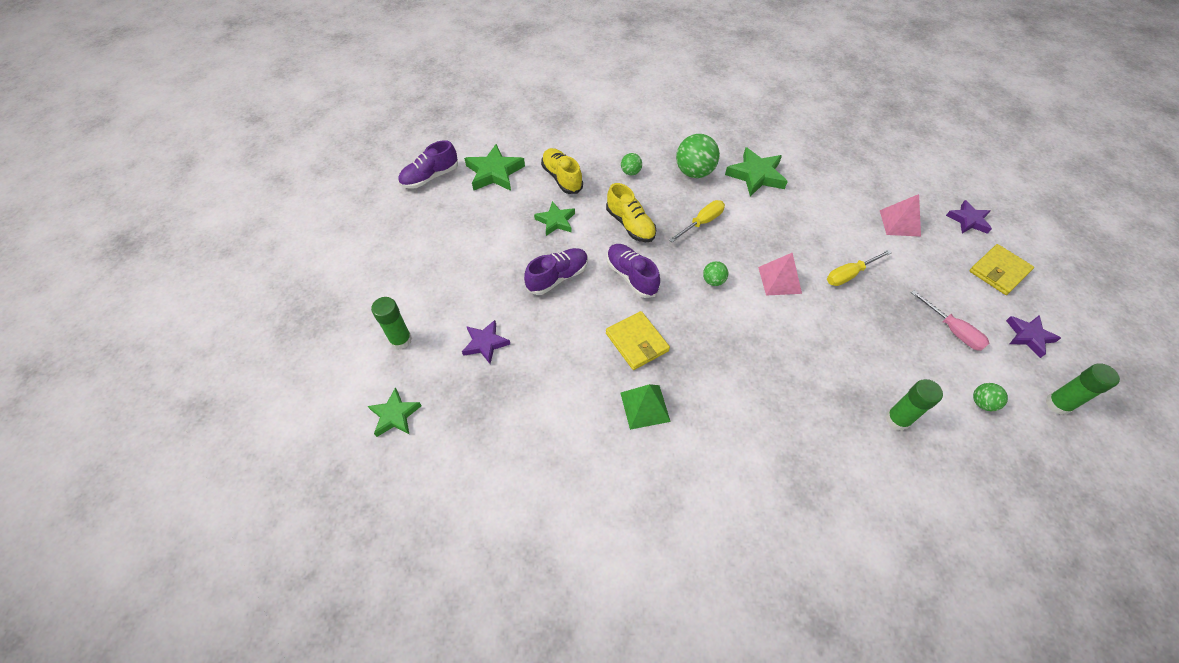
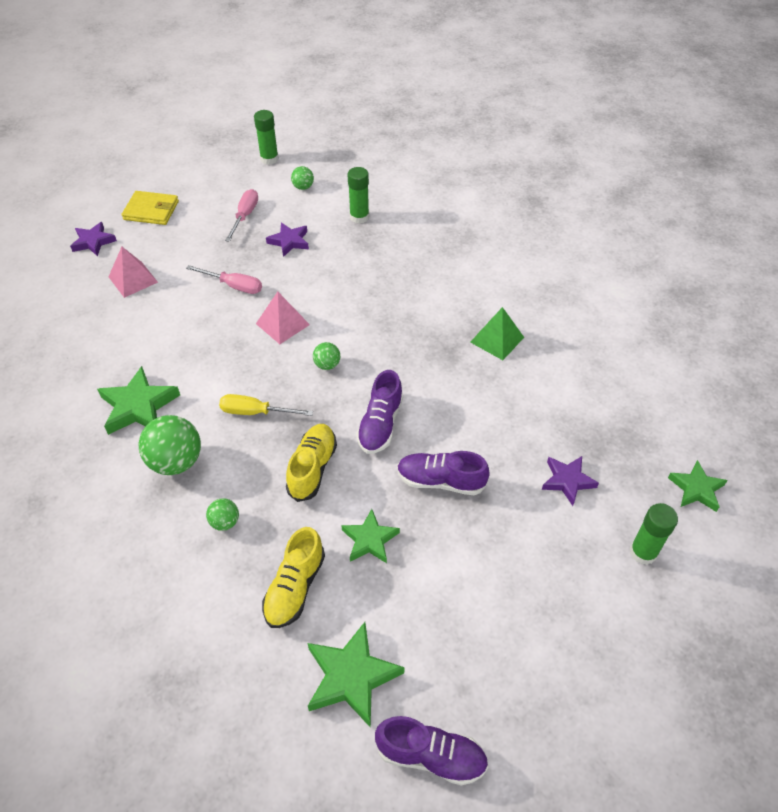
camera: 130 degrees left, 5 degrees down
(637, 342) = (446, 377): yellow wallet -> none
(849, 274) = (234, 286): yellow screwdriver -> pink screwdriver
(1028, 336) = (215, 182): purple star -> purple star (289, 241)

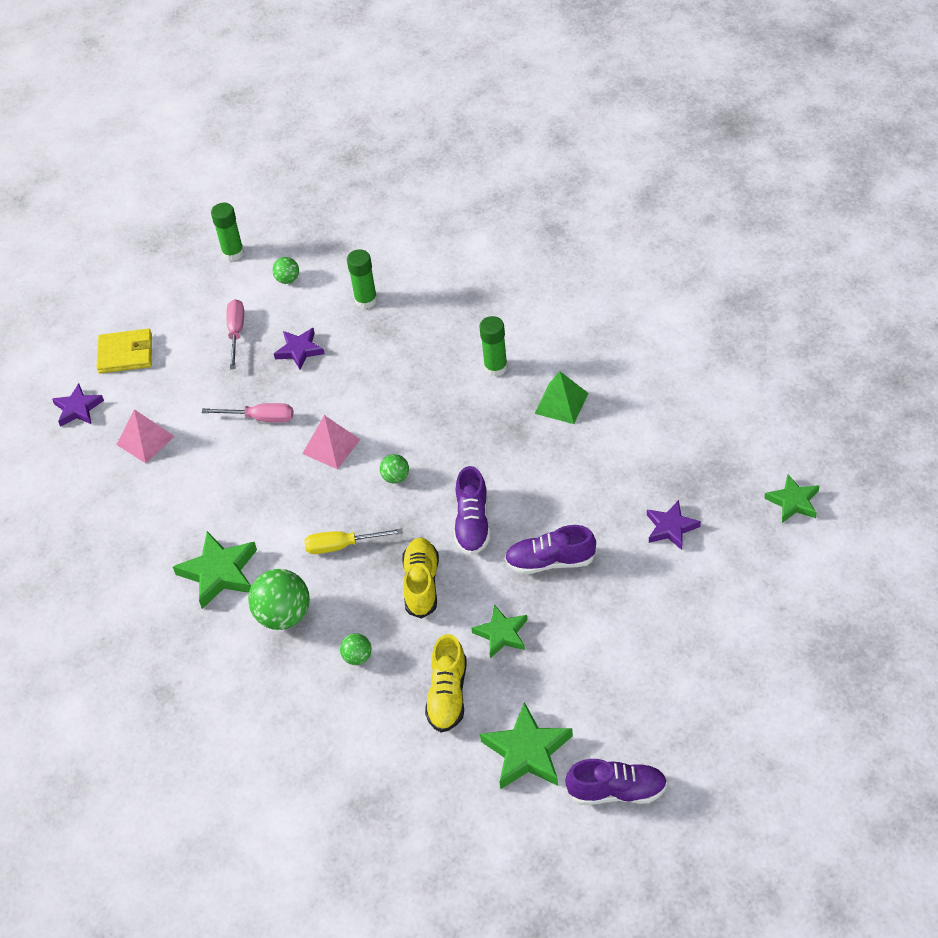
camera: 10 degrees left, 0 degrees up
(643, 552) = (757, 574): green glue stick -> green glue stick (495, 367)

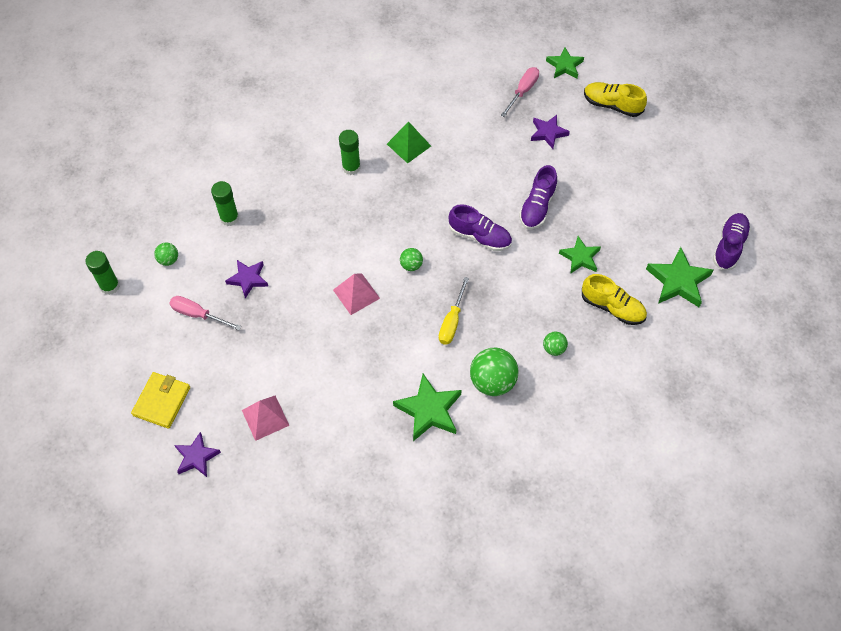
camera: 70 degrees left, 10 degrees up
(260, 418) = (297, 329): pink screwdriver -> pink screwdriver (522, 91)
(421, 584) = (513, 286): yellow shoe -> yellow shoe (612, 105)

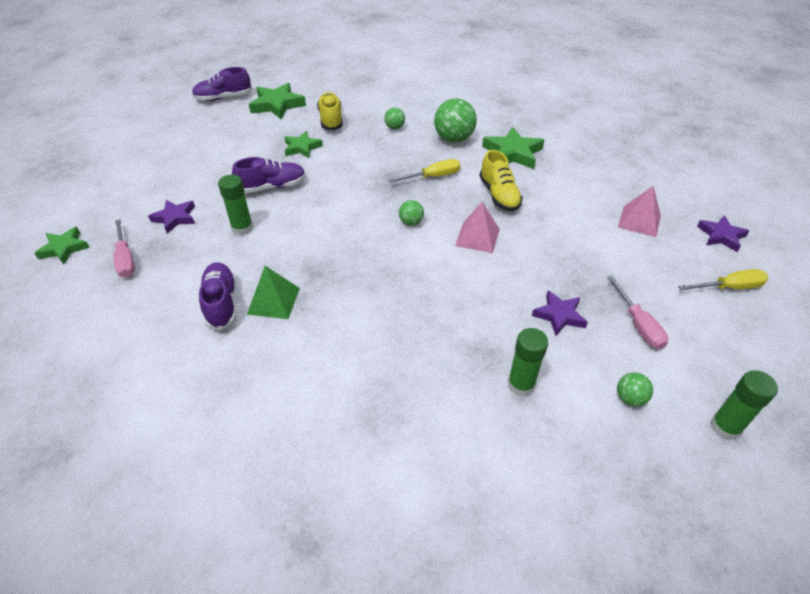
camera: 130 degrees left, 15 degrees down
(162, 401) = (729, 287): yellow wallet -> yellow screwdriver
(351, 167) = (347, 327): green glue stick -> green glue stick (242, 228)
(480, 236) = (337, 201): purple shoe -> purple shoe (221, 303)
(522, 91) = (125, 259): pink screwdriver -> pink screwdriver turned 105 degrees counterclockwise
(612, 105) = (106, 197): yellow shoe -> yellow shoe (499, 195)

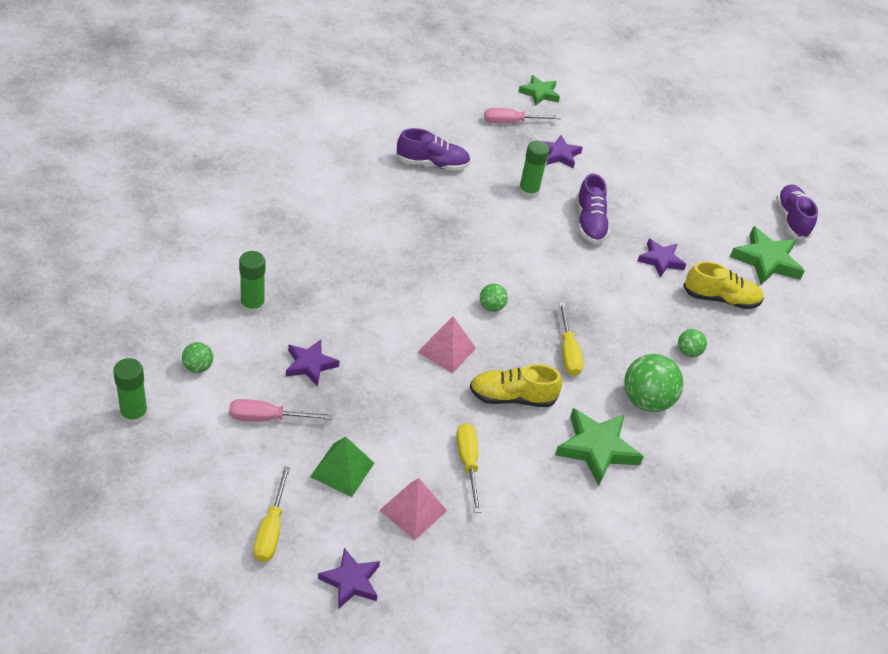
camera: 100 degrees right, 0 degrees up
(274, 301) = (421, 192): green pyramid -> green pyramid (342, 470)
(302, 148) = (660, 260): green star -> purple star
(576, 204) = (468, 463): none -> yellow screwdriver

